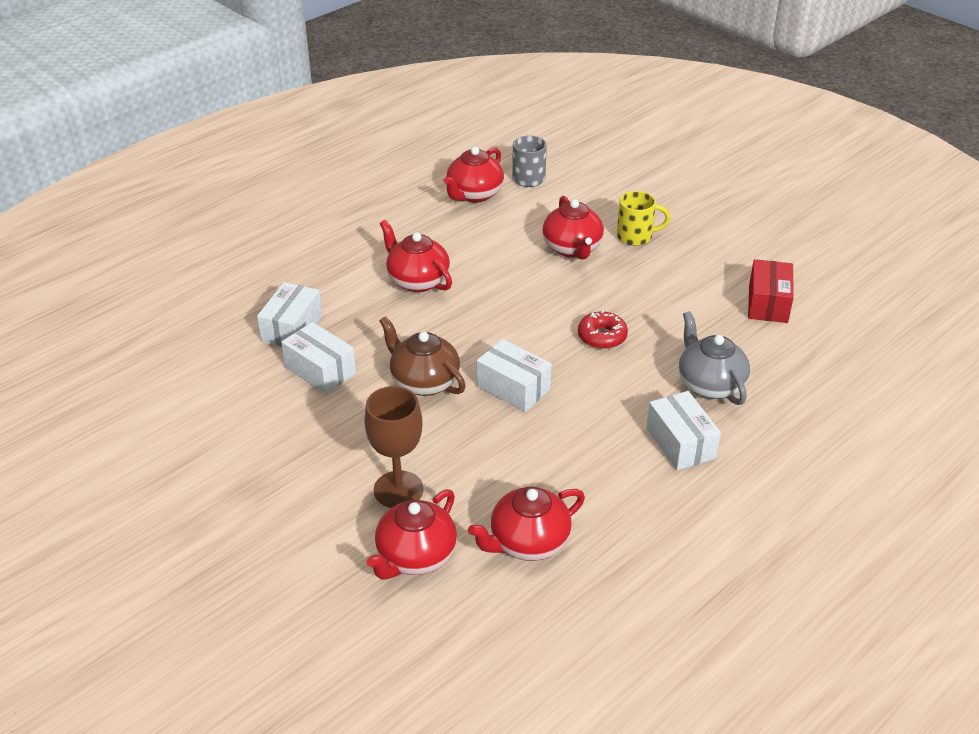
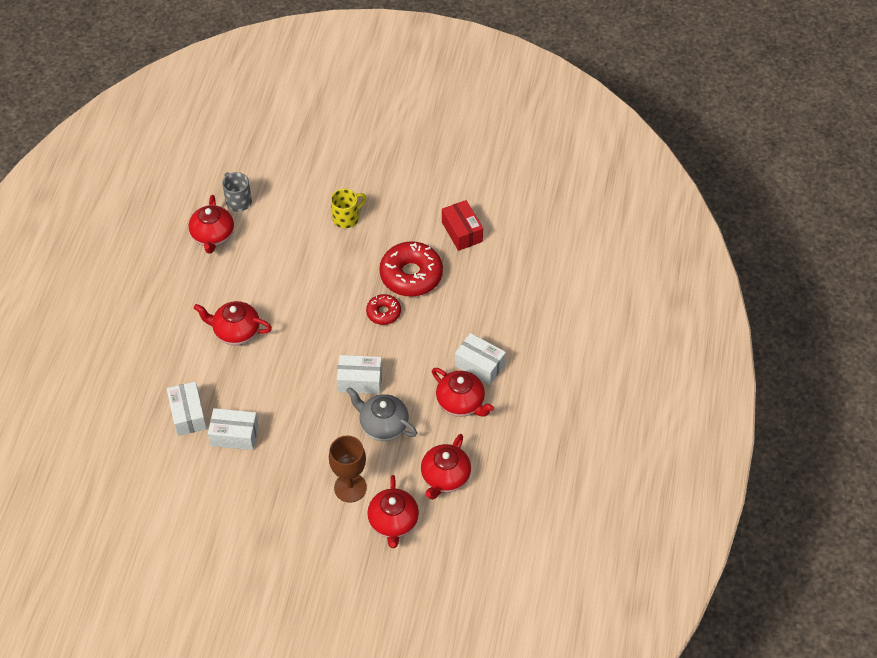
camera: 35 degrees left, 15 degrees up
(424, 381) = (304, 407): brown teapot -> none
(572, 249) = (314, 250): red teapot -> red teapot (461, 403)
(668, 316) = (411, 275): none -> red donut
(710, 384) = (468, 314): grey teapot -> grey teapot (383, 425)

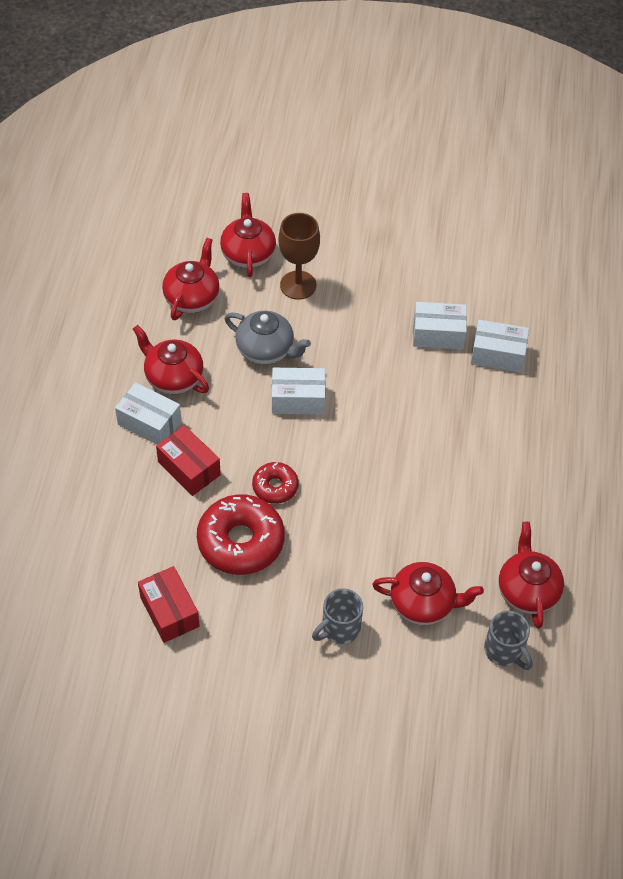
camera: 175 degrees right, 0 degrees up
(188, 414) = (497, 354): white box -> white box turned 60 degrees counterclockwise
(236, 332) = (463, 455): red teapot -> red teapot (423, 604)
(346, 218) = (339, 628): yellow mug -> grey mug
(448, 328) = (189, 468): none -> red box

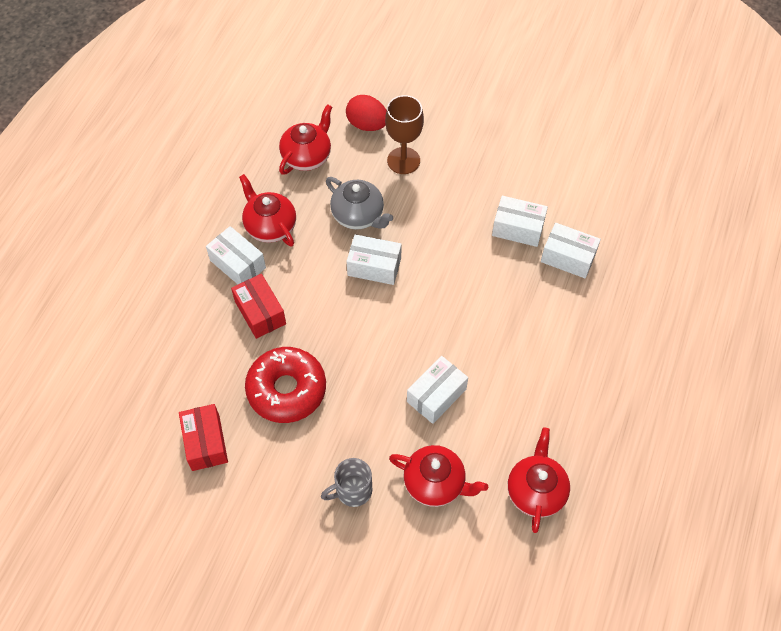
camera: 15 degrees right, 5 degrees up
(248, 254) = (367, 124): red teapot -> red egg
(275, 487) = (331, 344): red donut -> none
(400, 517) = (436, 395): none -> white box
(504, 651) = (499, 545): grey mug -> none

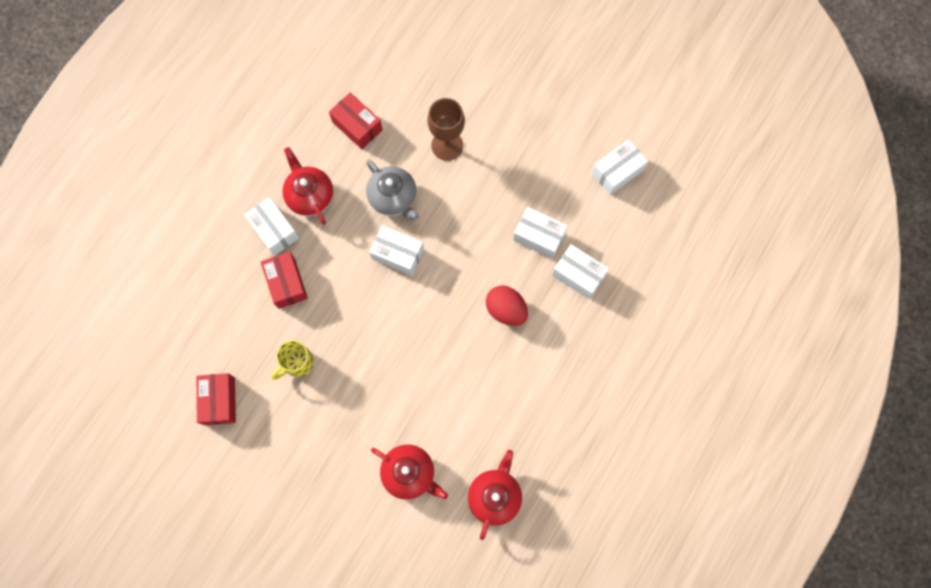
camera: 10 degrees right, 15 degrees up
(286, 390) = (297, 363): red donut -> yellow mug
(307, 156) = (357, 126): red teapot -> red box
(352, 491) = (337, 467): grey mug -> none
(367, 124) = (420, 99): red egg -> red egg (506, 310)
(436, 395) = (427, 392): white box -> white box (617, 172)

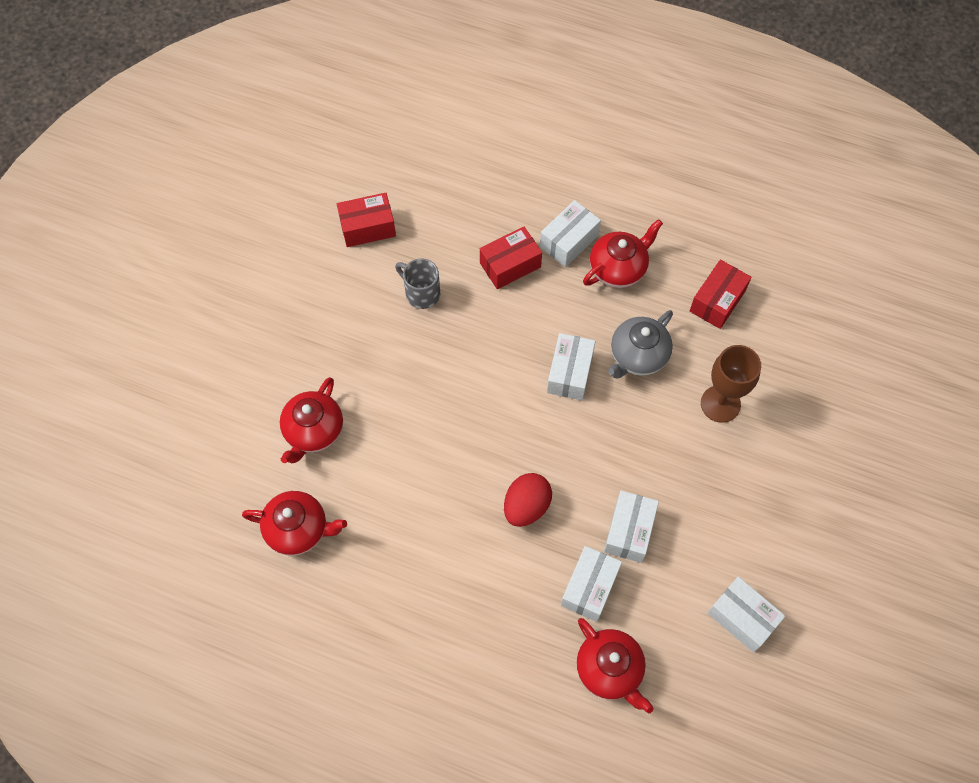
camera: 80 degrees right, 10 degrees down
(297, 363) = (421, 293): yellow mug -> grey mug
(642, 273) = (609, 670): none -> red teapot

